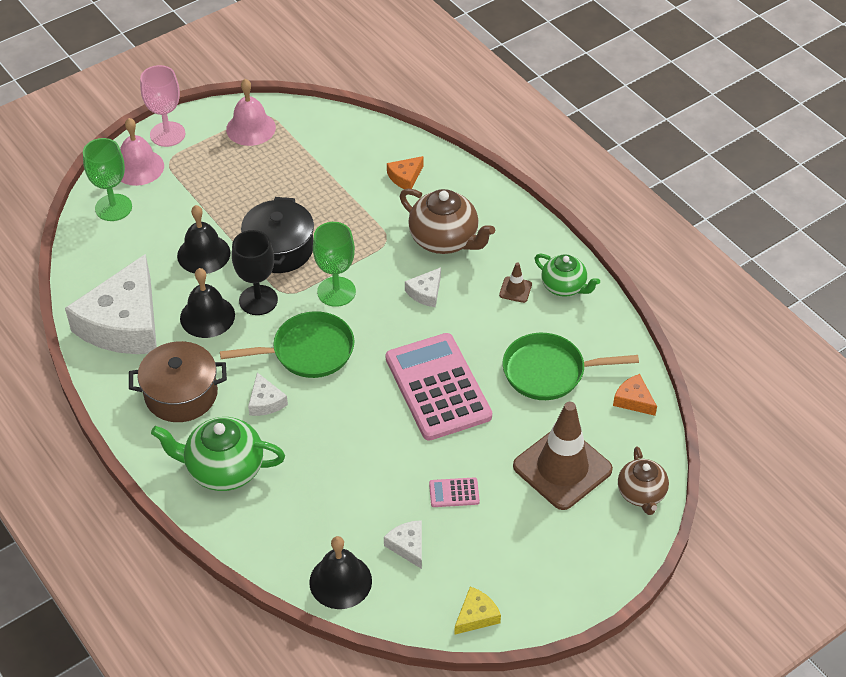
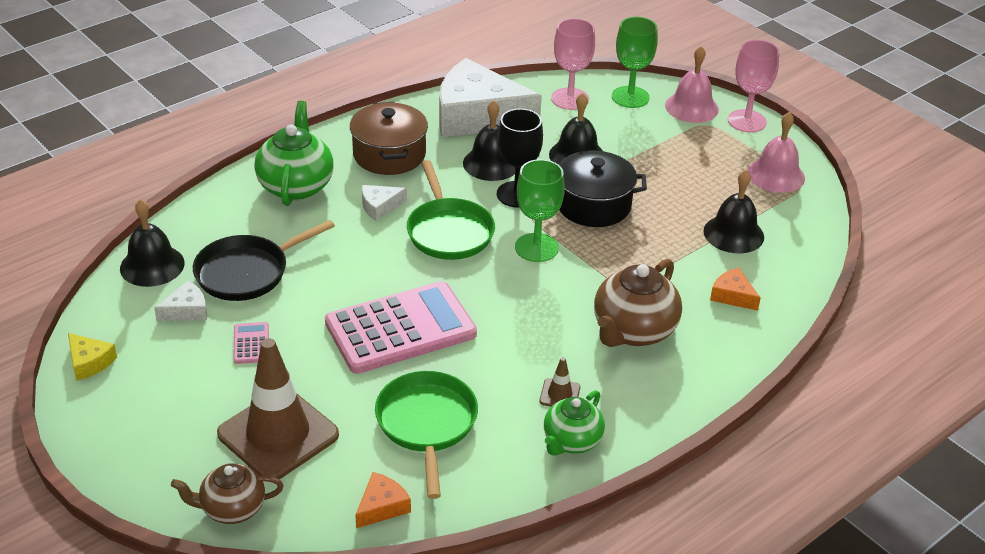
camera: 85 degrees right, 10 degrees down
(108, 251) = (570, 99): none -> pink goblet
(328, 166) = (733, 234): none -> black bell
(356, 502) = (247, 272): none -> black pan
(425, 292) = (544, 316): white cheese -> none

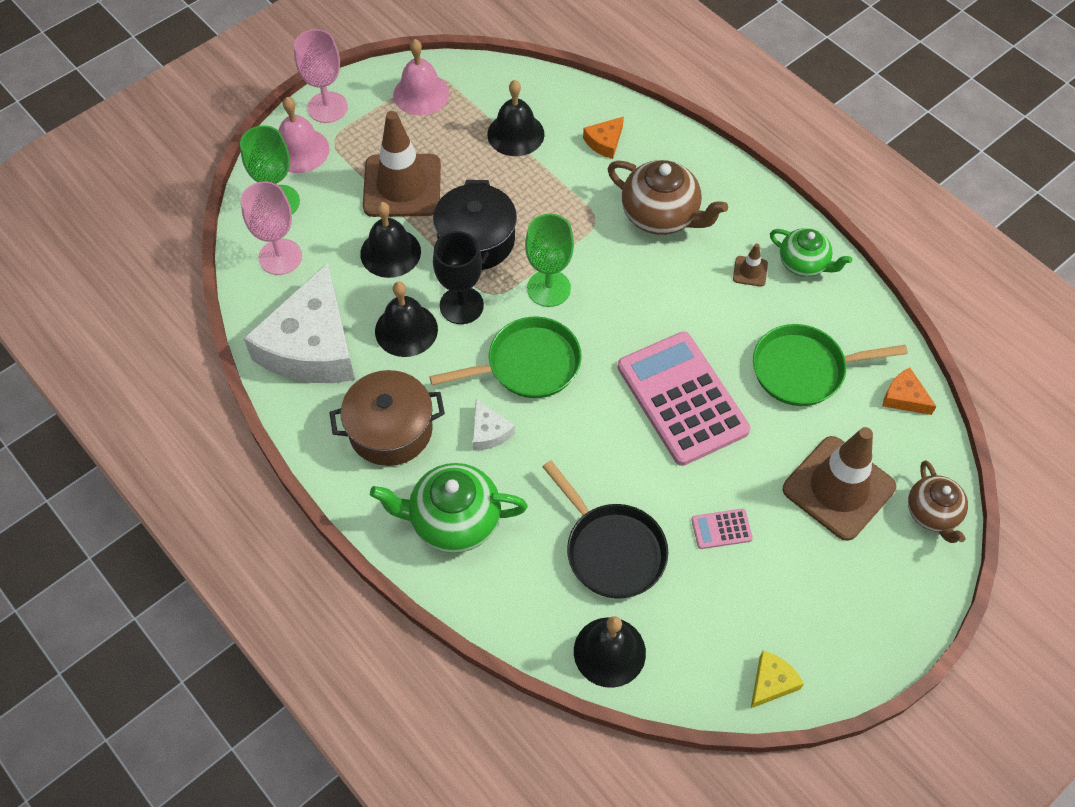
camera: 90 degrees left, 20 degrees up
(187, 310) = (679, 600): white cheese -> none
(656, 162) = (402, 186): none -> brown traffic cone

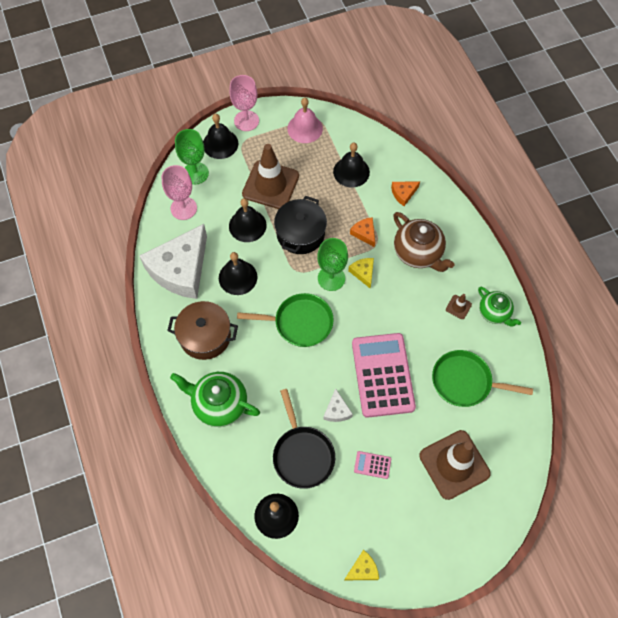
camera: 20 degrees right, 5 degrees up
(300, 150) = (220, 144): pink bell -> black bell
(461, 305) = (275, 272): black goblet -> none
(489, 432) = (260, 357): white cheese -> white cheese (337, 410)
(592, 266) = (363, 273): none -> yellow cheese
(904, 397) = (520, 421): orange cheese -> orange cheese (364, 233)
(932, 513) = (505, 501): brown teapot -> none

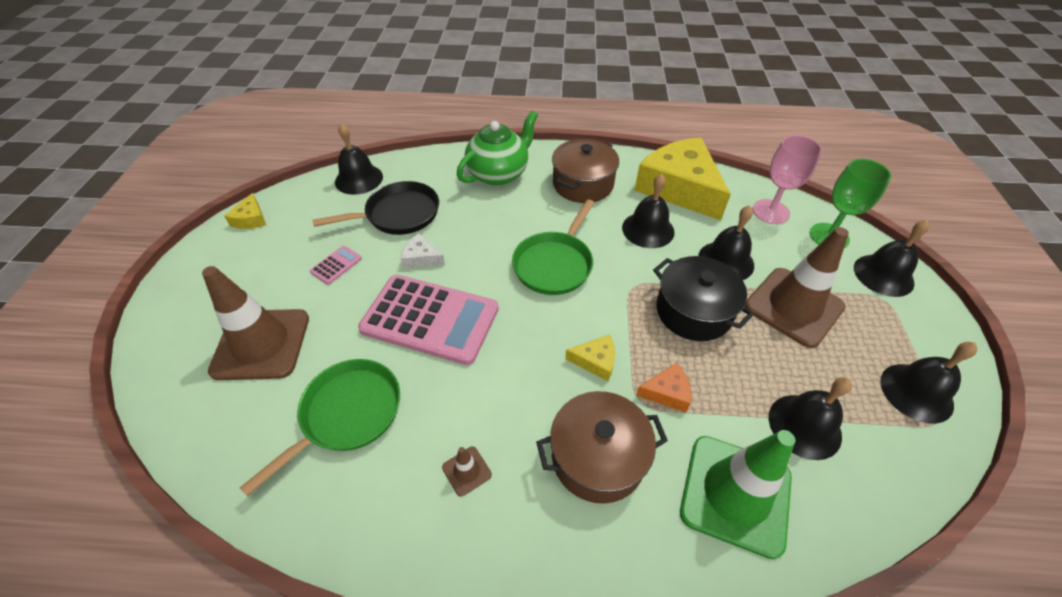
camera: 115 degrees right, 15 degrees down
(180, 269) = (679, 188): white cheese -> yellow cheese
(246, 121) = (933, 318): pink goblet -> none
(302, 454) = (398, 214): black pan -> black pan turned 150 degrees clockwise
(305, 128) = (916, 392): pink bell -> black bell
(331, 278) = (604, 319): green goblet -> none
(403, 194) = (735, 494): orange cheese -> green traffic cone
(418, 253) = (597, 457): brown teapot -> brown pot
(494, 313) = (420, 528): green teapot -> none

